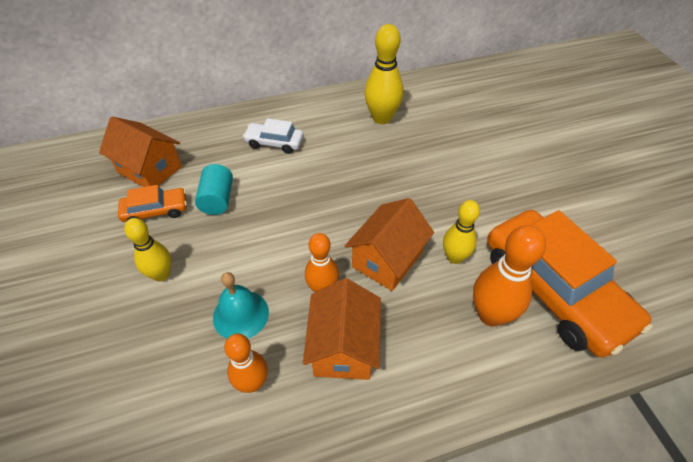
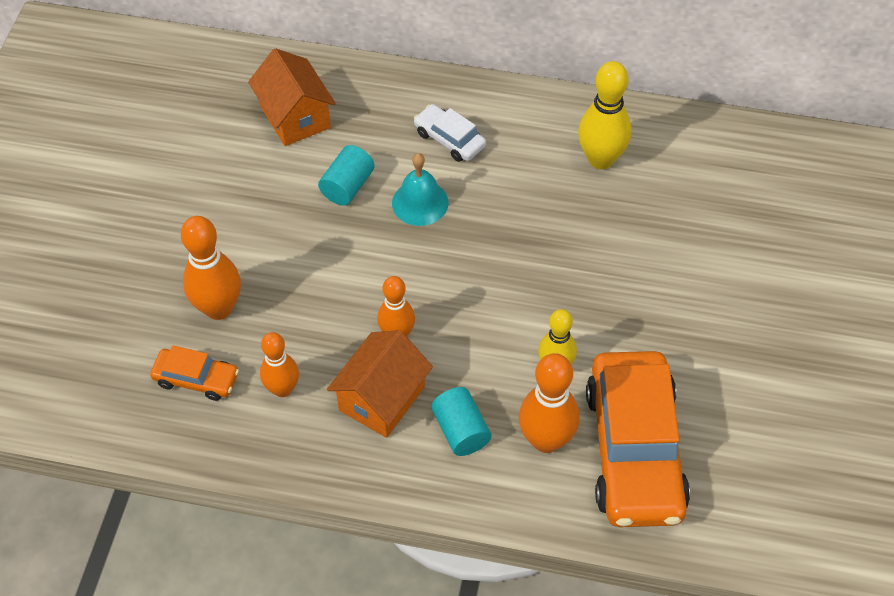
camera: 30 degrees right, 5 degrees up
(155, 339) = (218, 308): none -> orange bowling pin
(156, 211) = (278, 172): orange car -> orange car (196, 379)
(161, 274) = (252, 247): yellow bowling pin -> none
(241, 314) = (305, 322): turquoise bell -> turquoise bell (420, 202)
(387, 259) = (482, 335): orange house -> none
(424, 341) = (461, 431): none -> turquoise cylinder

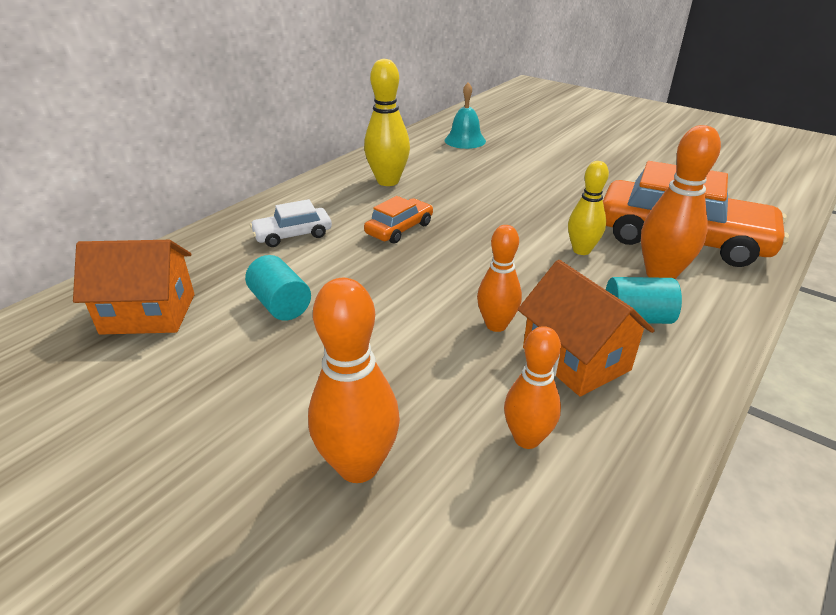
camera: 65 degrees left, 20 degrees down
(196, 379) = (465, 532): orange car -> orange car (399, 229)
(420, 202) = (346, 268): turquoise bell -> turquoise bell (465, 140)

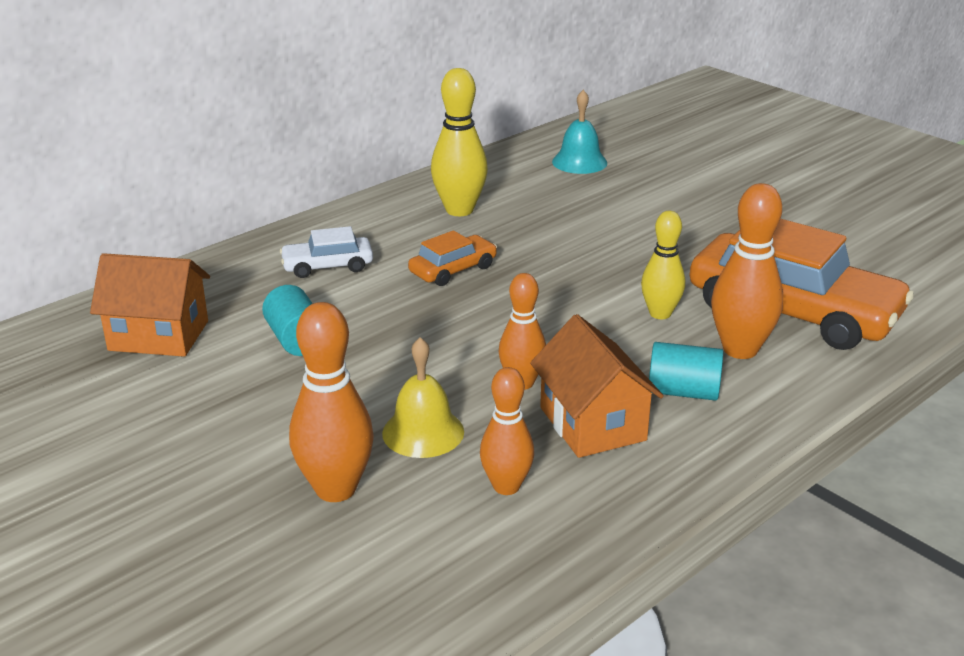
camera: 10 degrees right, 5 degrees down
(425, 387) = (423, 432): none -> yellow bell

